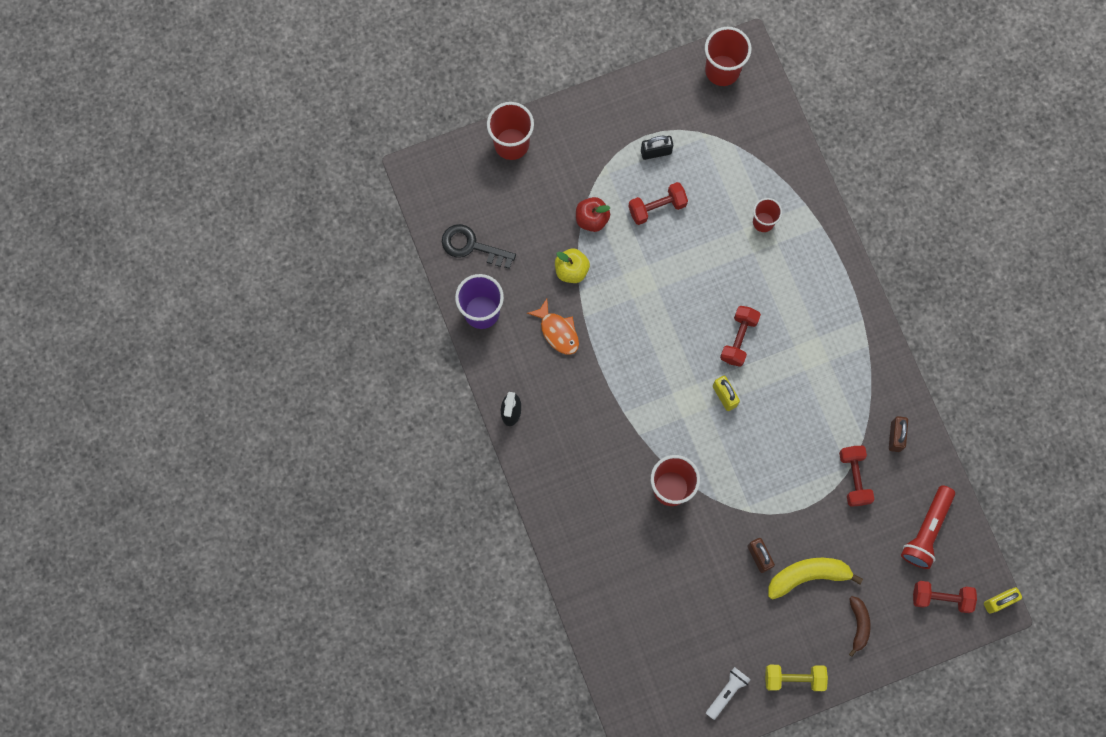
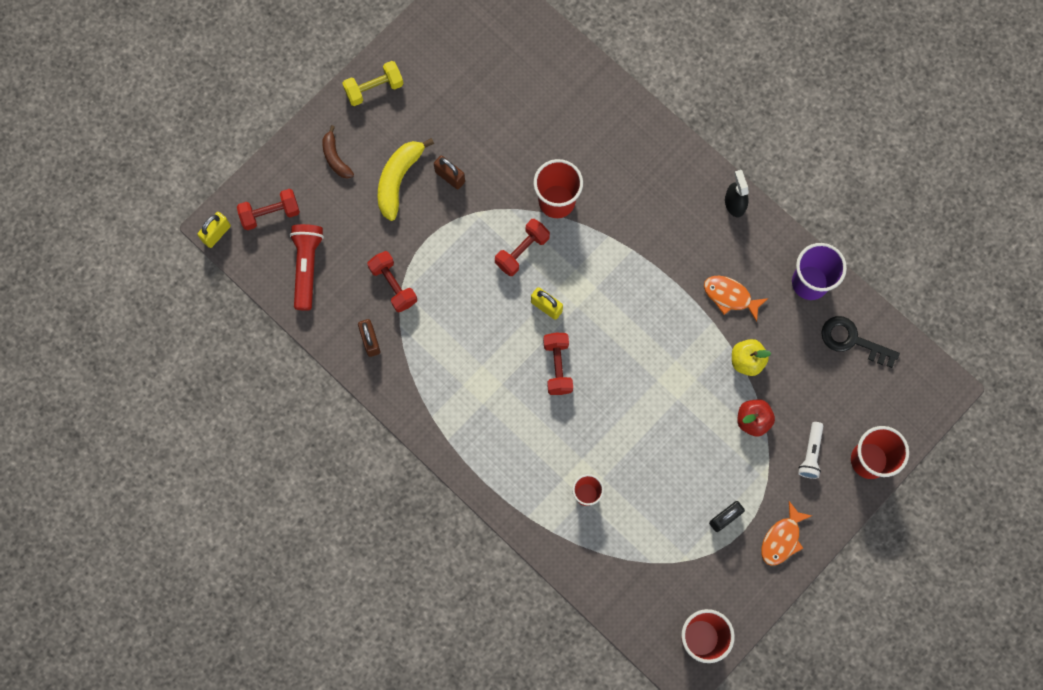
camera: 155 degrees right, 0 degrees up
(472, 246) = (852, 340): black key -> black key turned 150 degrees counterclockwise
(617, 115) = (782, 539): none -> orange fish
(657, 207) = (696, 461): red dumbbell -> red dumbbell (522, 251)
(727, 692) = (427, 52): white flashlight -> white flashlight (810, 453)
(808, 576) = (398, 179): yellow banana -> yellow banana turned 150 degrees clockwise

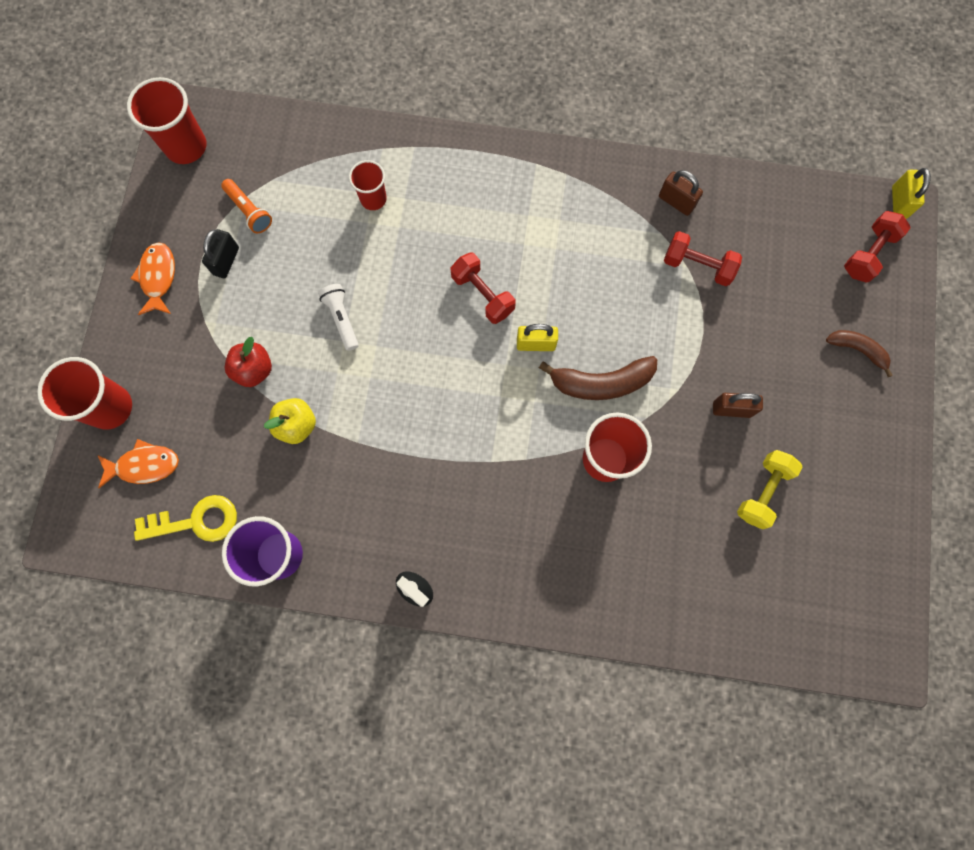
camera: 145 degrees right, 0 degrees up
(307, 267) = (791, 228): red flashlight -> none
(374, 88) = (884, 449): yellow dumbbell -> yellow dumbbell (763, 491)
(398, 179) = (778, 371): yellow banana -> none
(522, 251) = (601, 383): red dumbbell -> brown banana
(684, 547) = (249, 211): none -> orange flashlight
(730, 296) = (356, 481): orange fish -> orange fish (144, 465)
(810, 453) = (175, 375): white flashlight -> white flashlight (341, 319)
(852, 340) = (196, 521): black key -> yellow key

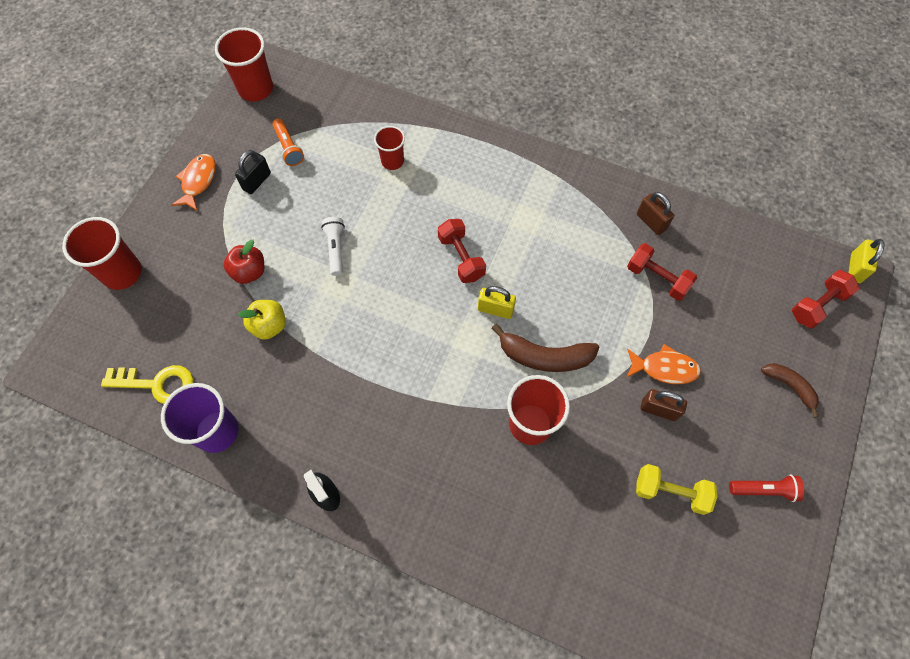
camera: 15 degrees right, 10 degrees down
(144, 465) = (132, 326): orange fish -> orange fish (664, 368)
(763, 491) = (670, 492): yellow dumbbell -> yellow dumbbell turned 60 degrees clockwise
(853, 464) = (764, 490): none -> red flashlight

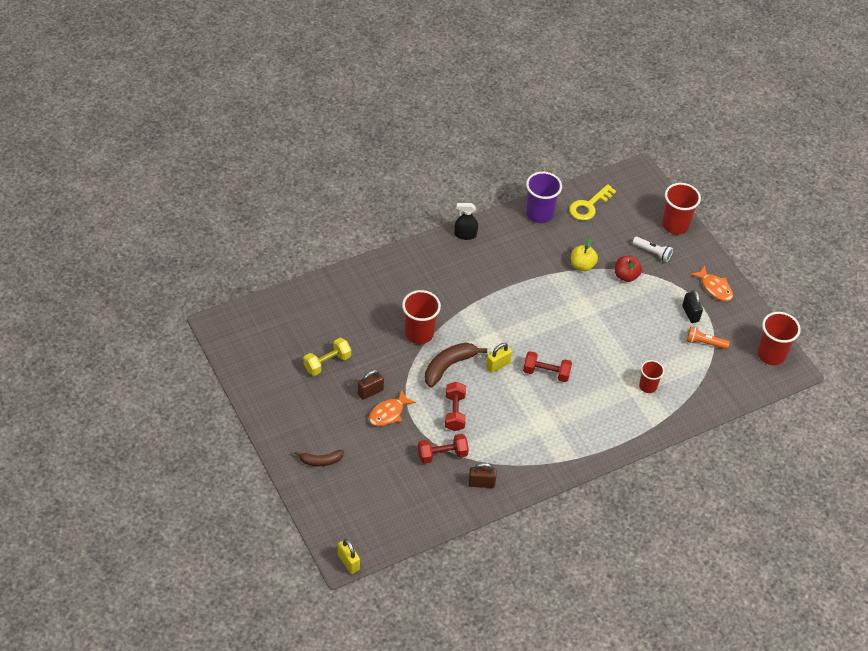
camera: 125 degrees right, 15 degrees down
(335, 249) = (606, 321): white flashlight -> white flashlight (652, 252)
(764, 490) = (287, 401): red flashlight -> none
(817, 305) = (348, 519): red dumbbell -> red dumbbell (454, 412)

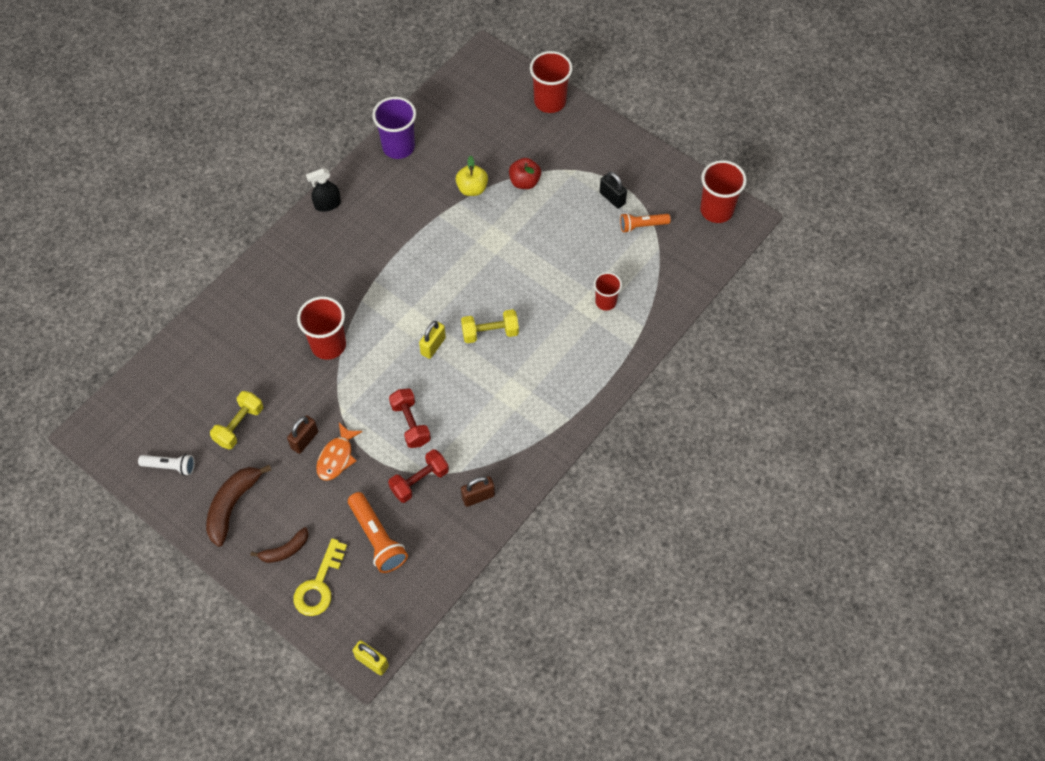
camera: 20 degrees left, 10 degrees up
(392, 481) = (377, 538): none -> orange flashlight
(449, 366) = (379, 370): brown banana -> brown banana (232, 505)
(546, 373) = (490, 332): red dumbbell -> yellow dumbbell
(589, 206) = (448, 116): yellow key -> yellow key (319, 585)
(652, 252) = (540, 143): white flashlight -> white flashlight (170, 466)
(714, 288) = (624, 157): orange fish -> none

